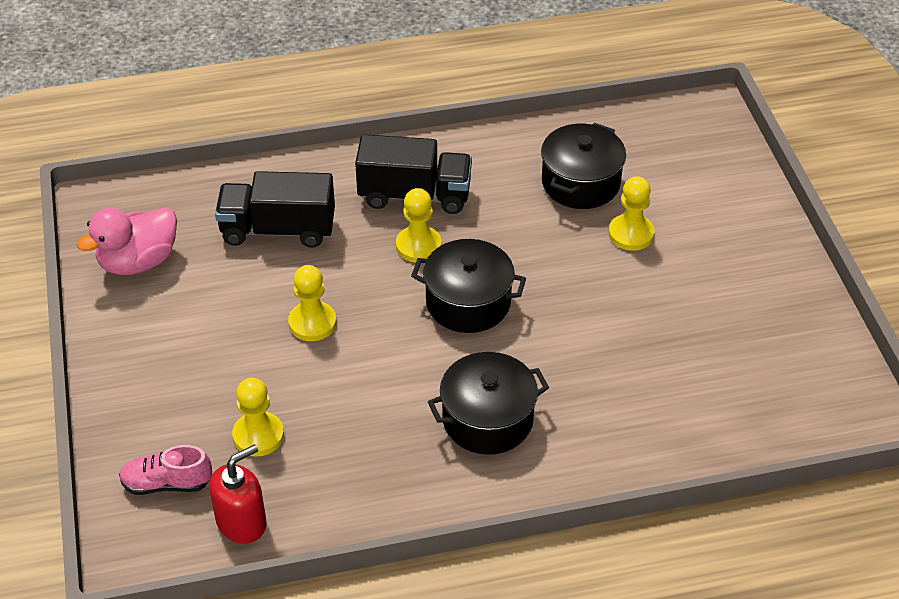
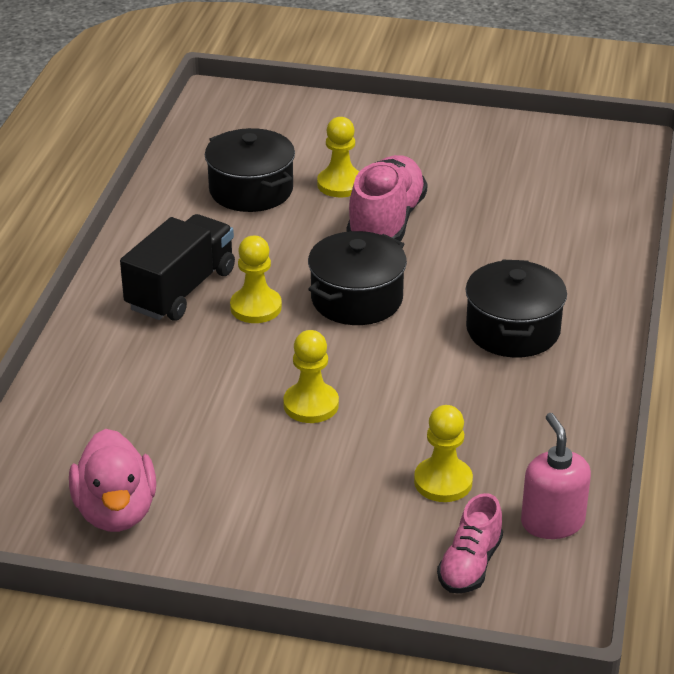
camera: 65 degrees left, 10 degrees down
(242, 522) = (552, 522): red soap dispenser -> pink soap dispenser
(278, 230) = (153, 393): black truck -> none
(593, 283) = (386, 223): none -> pink shoe

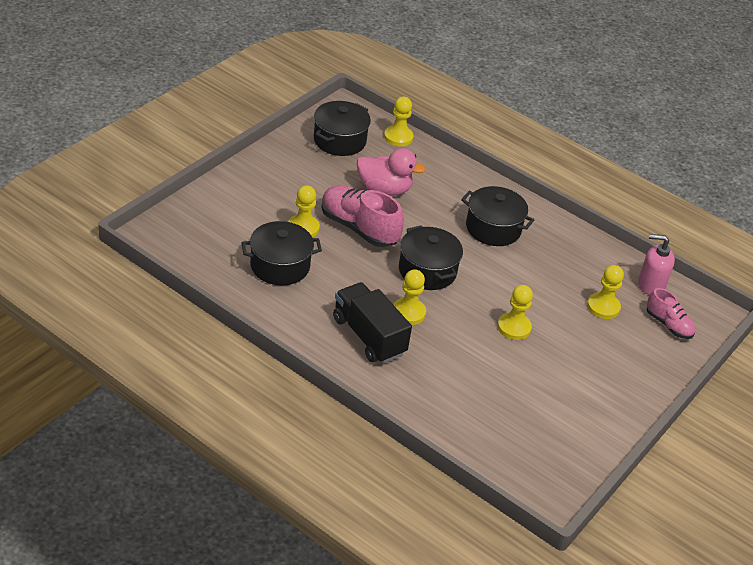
camera: 70 degrees left, 5 degrees up
(116, 511) = (565, 438): pink duck -> pink duck (384, 189)
(551, 157) = (339, 140): none -> black pot
(620, 197) = (398, 137): none -> yellow pawn

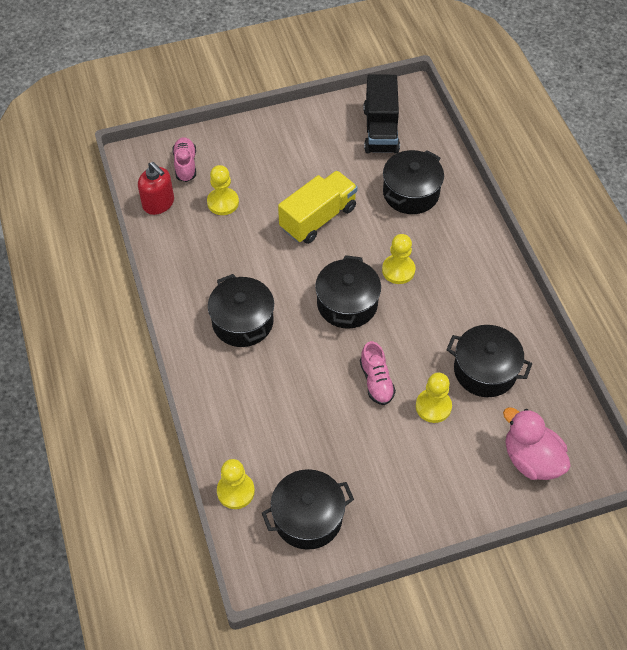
camera: 140 degrees left, 15 degrees up
(359, 228) = (376, 381): pink shoe -> pink shoe, size x0.58
(368, 336) = (450, 263): black truck -> black truck (381, 130)
(384, 189) = (312, 420): pink duck -> pink duck (531, 459)
(454, 386) = (411, 193): none -> black pot
(514, 327) = (318, 218): yellow pawn -> yellow truck
(650, 285) = (158, 203): pink soap dispenser -> red soap dispenser

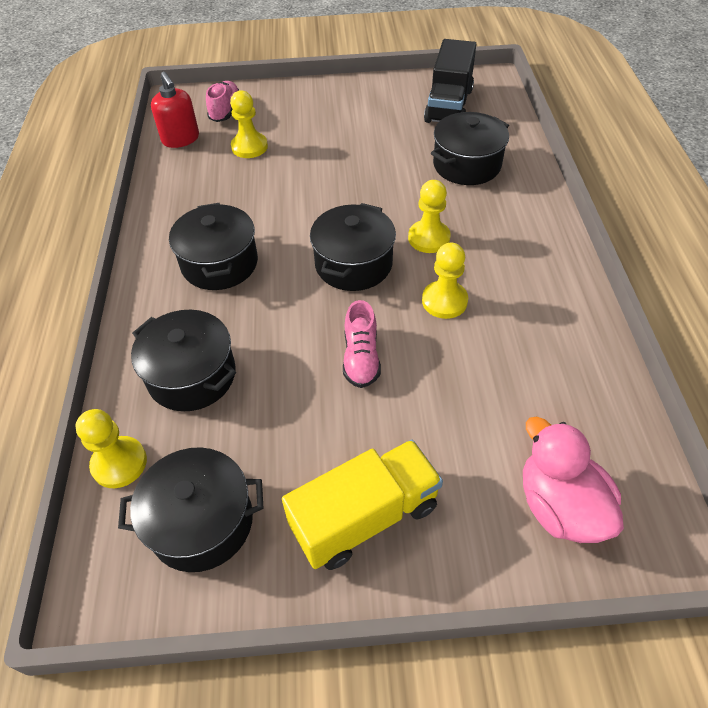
camera: 15 degrees right, 5 degrees down
(318, 218) = (350, 174): yellow truck -> yellow truck (364, 517)
(433, 406) = (430, 404): yellow pawn -> yellow pawn (444, 301)
(485, 370) = (514, 370): black pot -> black pot (192, 375)

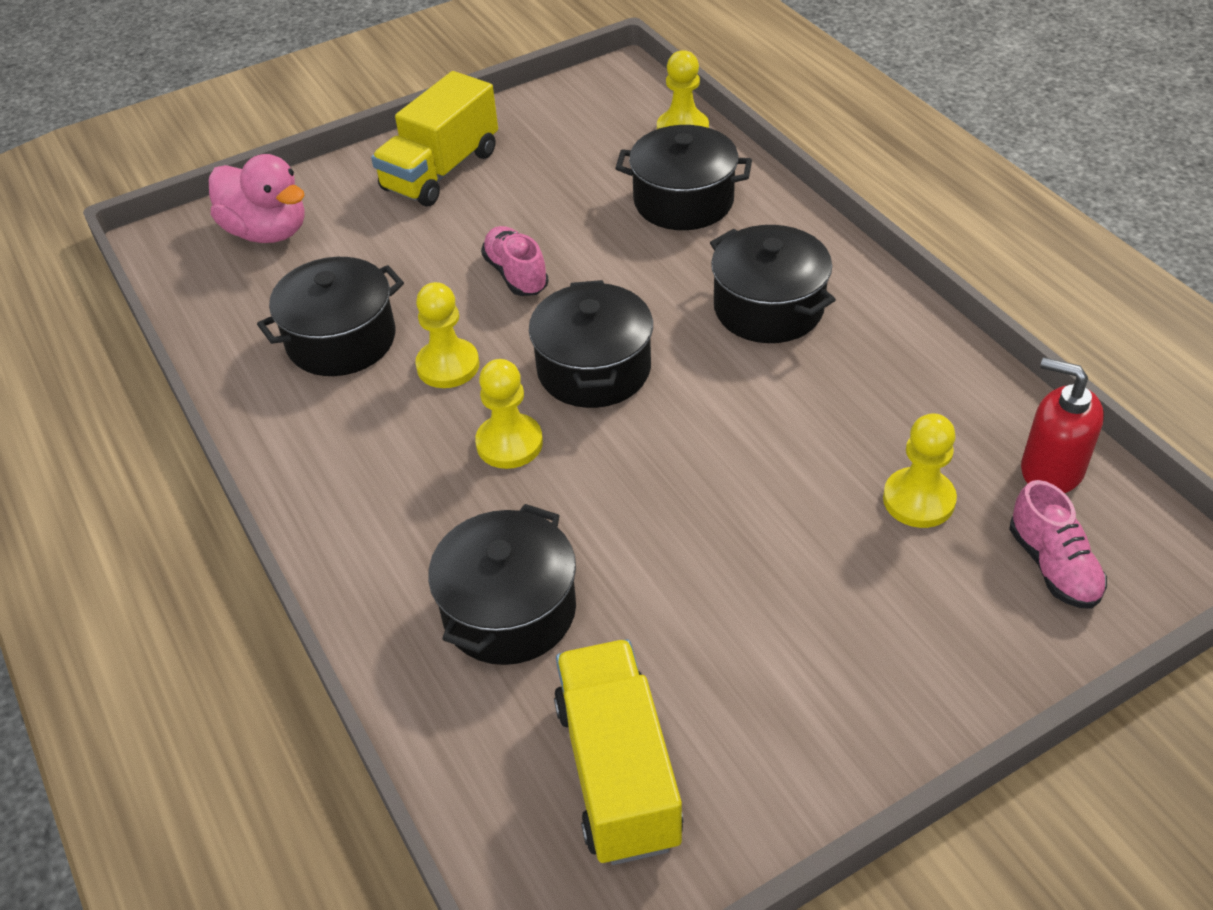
camera: 155 degrees right, 5 degrees down
(201, 522) = (576, 125): black pot -> black pot (341, 340)
(449, 105) = (617, 772): black truck -> yellow truck

